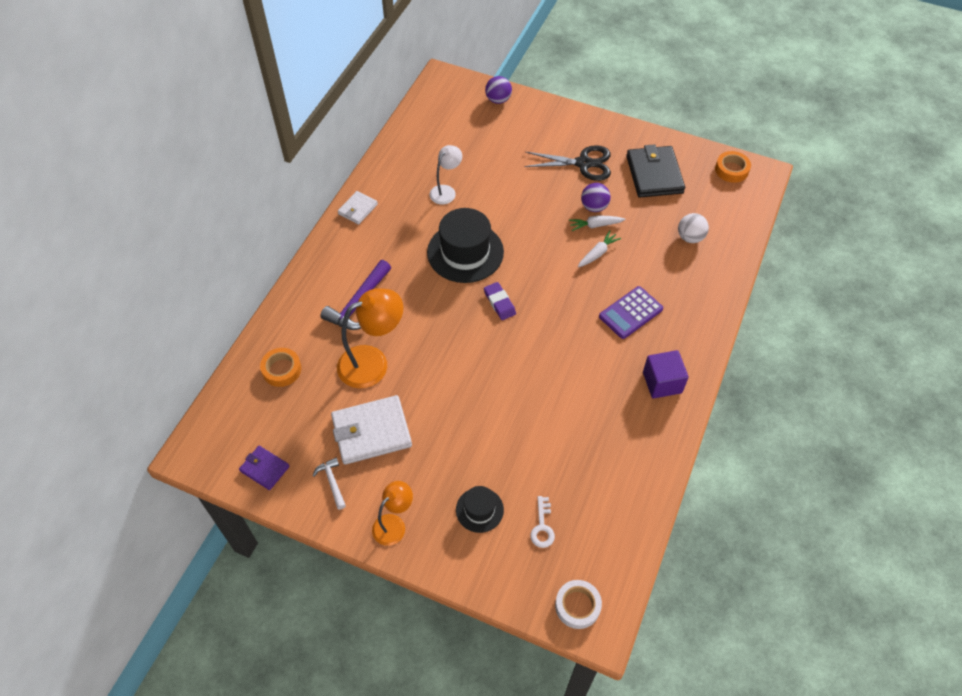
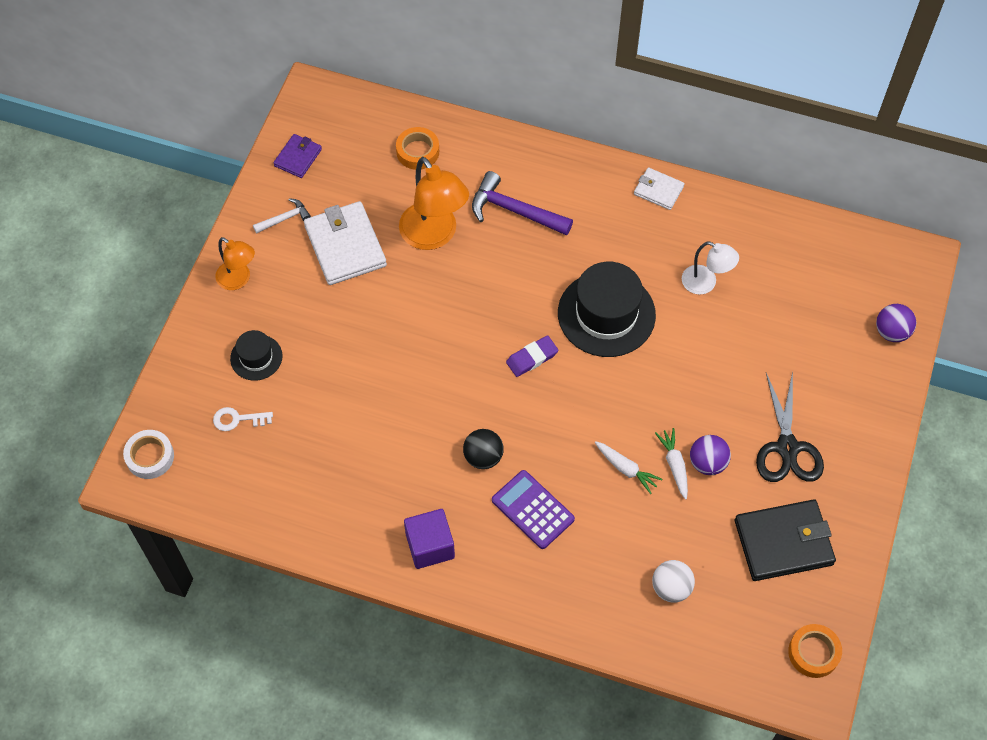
camera: 85 degrees right, 5 degrees up
(585, 341) = (483, 457): none -> black ball

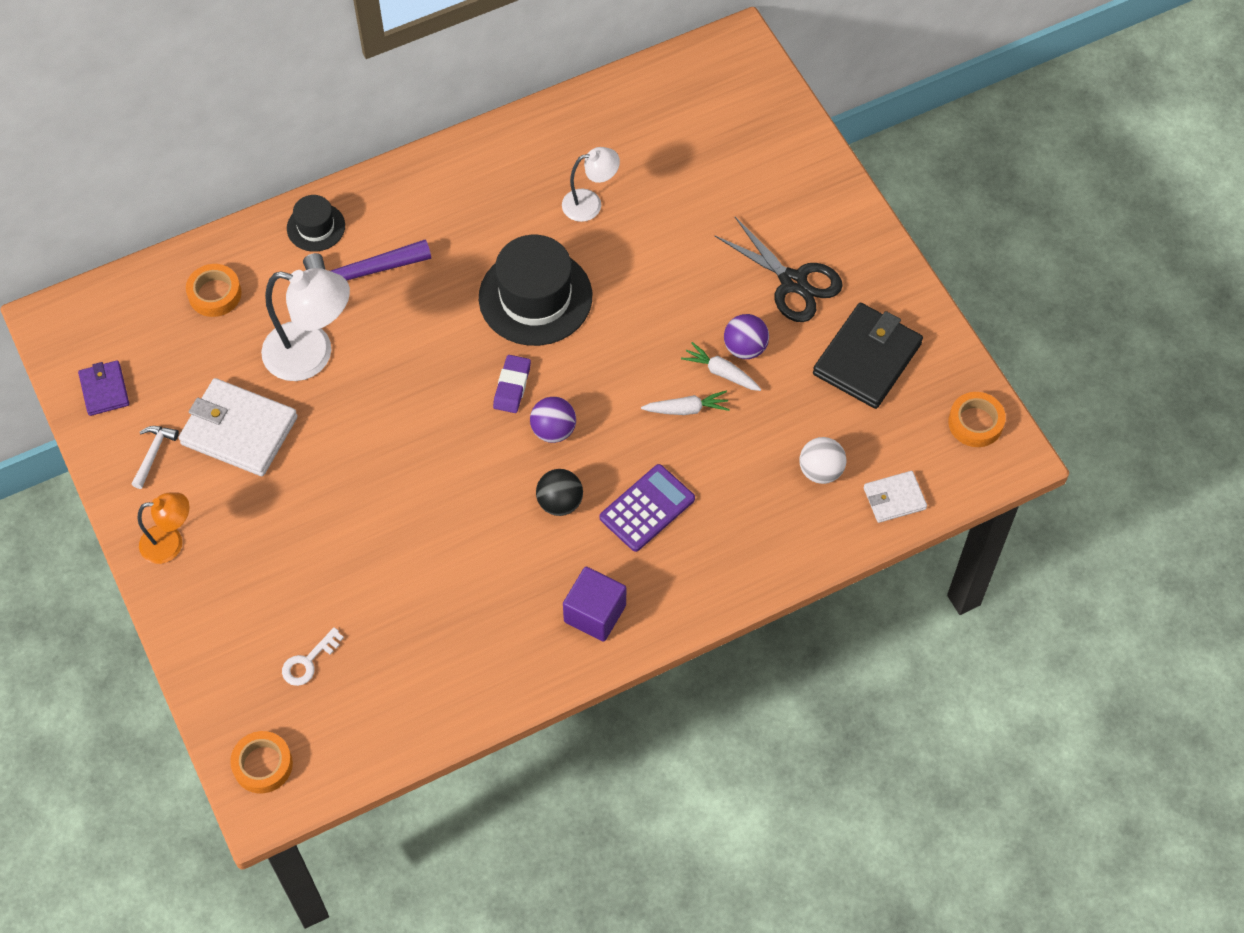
camera: 45 degrees left, 0 degrees up
(150, 457) = (263, 765): white tape -> orange tape
(256, 357) = (265, 595): black hat -> black hat (316, 227)
(434, 236) = (312, 355): orange lamp -> white lamp
(532, 510) = (647, 508): purple calculator -> purple calculator turned 135 degrees clockwise
(658, 190) = (468, 157): white wallet -> white wallet (894, 498)
(891, 332) = (777, 122): purple ball -> purple ball (553, 430)

